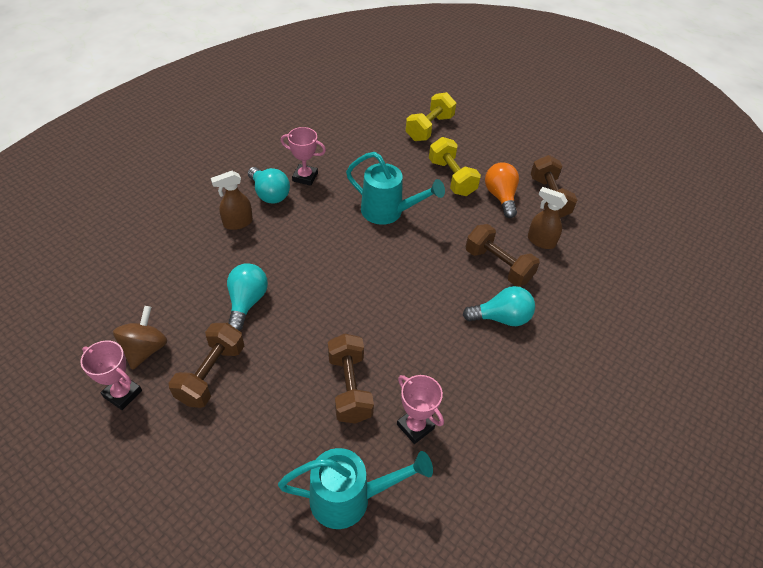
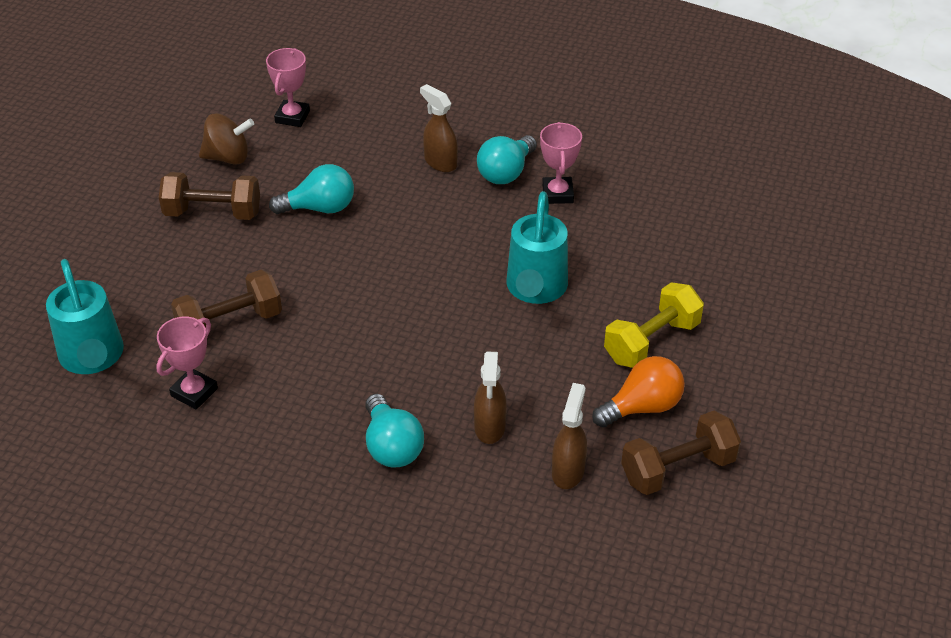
camera: 75 degrees right, 5 degrees down
(122, 393) = (170, 162): pink trophy -> pink trophy (292, 117)
(429, 128) = (756, 292): yellow dumbbell -> none
(498, 266) = (489, 427): brown dumbbell -> brown spray bottle

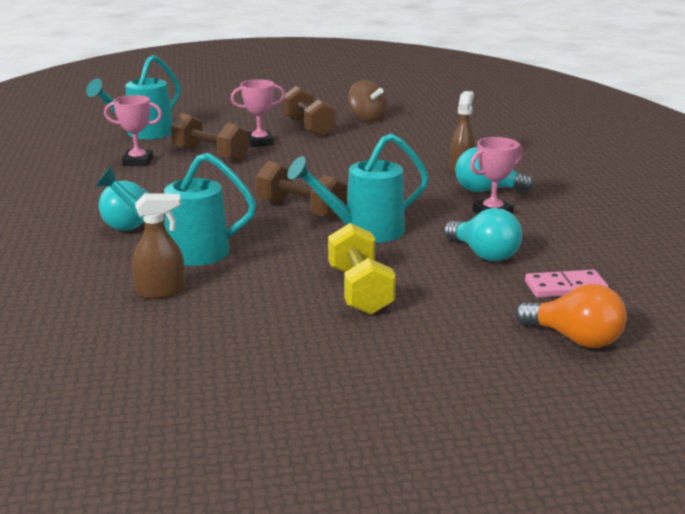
camera: 60 degrees right, 20 degrees down
(292, 117) = (434, 122): pink trophy -> pink trophy (259, 142)
(320, 208) = (355, 149): turquoise light bulb -> turquoise light bulb (484, 254)
(489, 427) = (186, 251): brown spray bottle -> turquoise watering can
(642, 407) = (270, 305): orange light bulb -> orange light bulb (575, 339)
(651, 342) = (360, 291): yellow dumbbell -> yellow dumbbell turned 60 degrees clockwise
(677, 469) = (205, 340): brown dumbbell -> brown dumbbell (301, 210)
(721, 226) = (565, 287): none -> pink domino

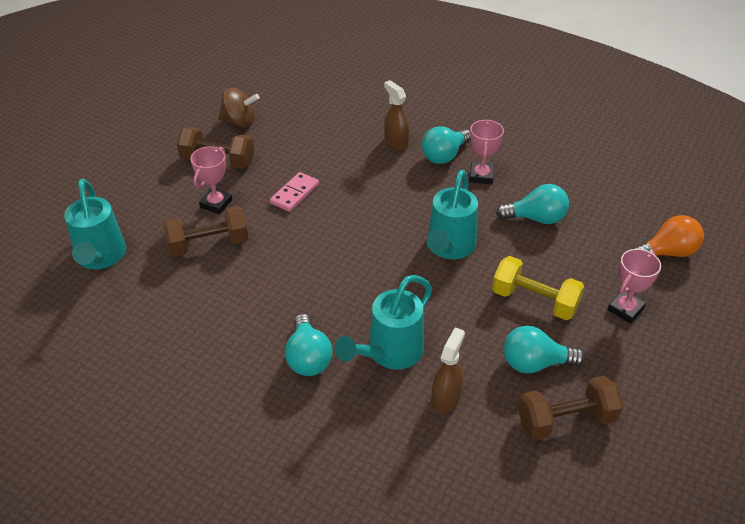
camera: 50 degrees left, 20 degrees up
(138, 161) = (167, 293): pink trophy -> pink trophy (625, 309)
(269, 318) = (535, 363): none -> turquoise light bulb
(301, 210) = (380, 256): brown dumbbell -> brown dumbbell (566, 420)
(565, 287) = (608, 216): pink domino -> pink domino (294, 194)

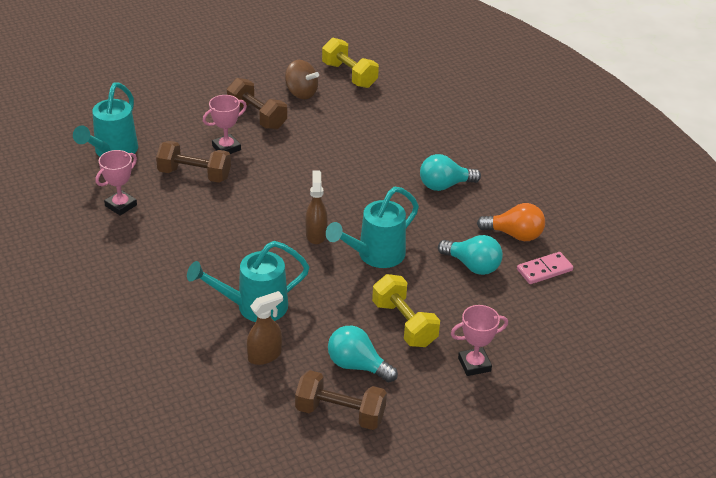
camera: 30 degrees right, 5 degrees down
(268, 88) = (349, 75): none -> yellow dumbbell
(294, 194) = (292, 165): pink domino -> pink domino (544, 270)
(308, 358) = (193, 282): turquoise light bulb -> none
(396, 142) = (413, 158): brown spray bottle -> brown spray bottle (316, 234)
(481, 176) = (459, 214): pink trophy -> pink trophy (121, 205)
(667, 252) = (561, 341): orange light bulb -> orange light bulb (514, 235)

